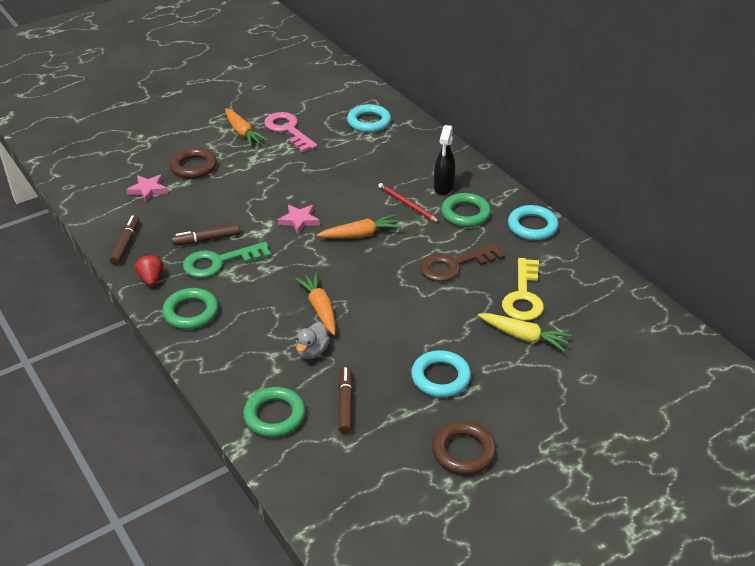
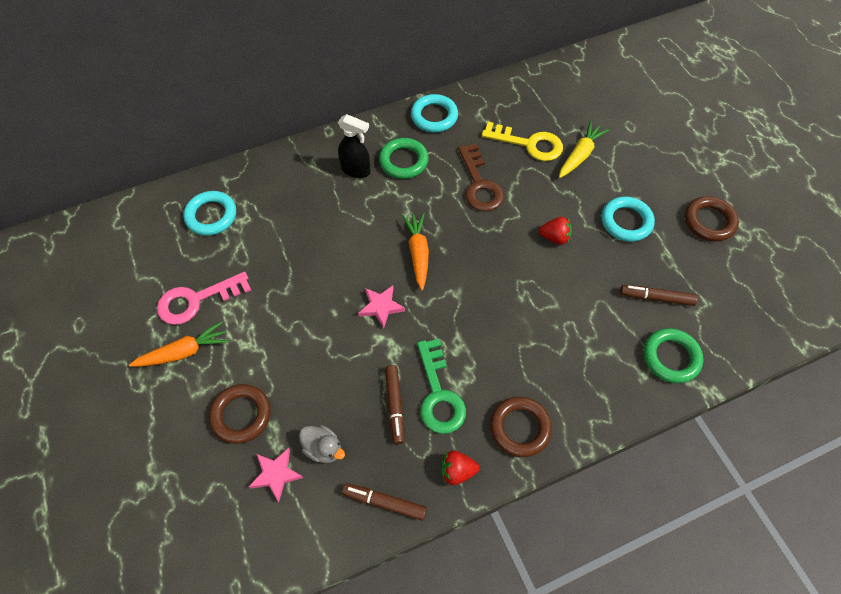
camera: 80 degrees left, 20 degrees up
(191, 312) = (520, 428): green ring -> brown ring
(312, 351) = (588, 317): grey duck -> grey duck (323, 448)
(320, 309) = (528, 303): orange carrot -> none
(403, 323) = (554, 237): none -> red strawberry
(407, 204) = (376, 205): red pencil -> none

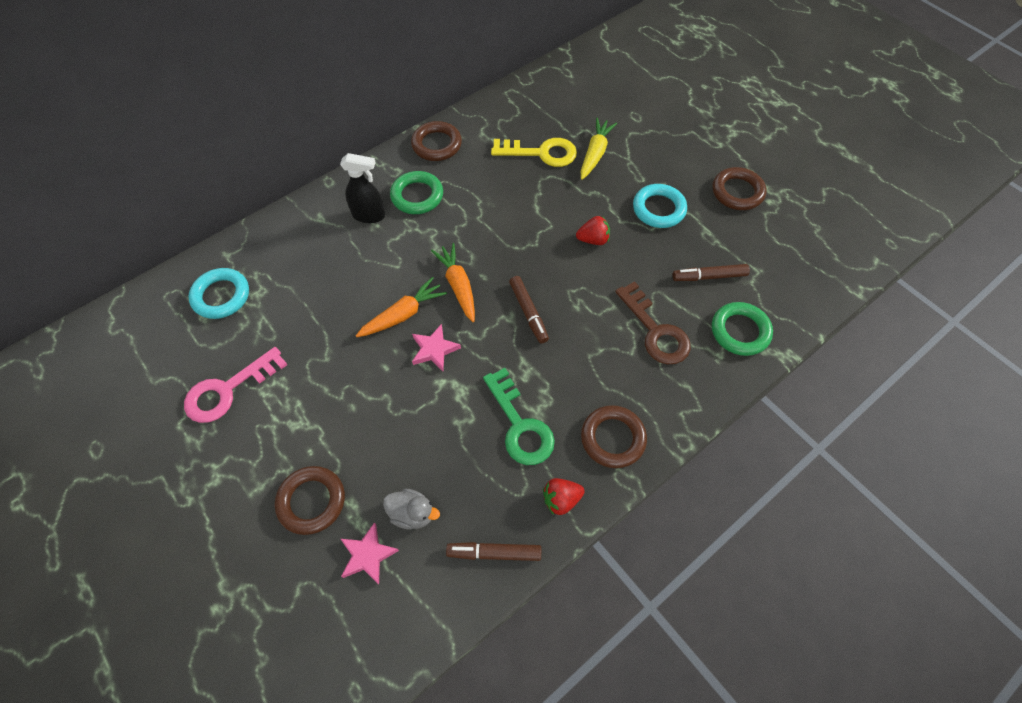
camera: 15 degrees left, 0 degrees up
(183, 352) = (228, 449): orange carrot -> orange carrot (403, 314)
(395, 406) = (477, 449): brown marker -> brown marker (528, 312)
(434, 116) = (437, 145): turquoise ring -> brown ring
(479, 184) = (502, 203): brown key -> brown key (655, 331)

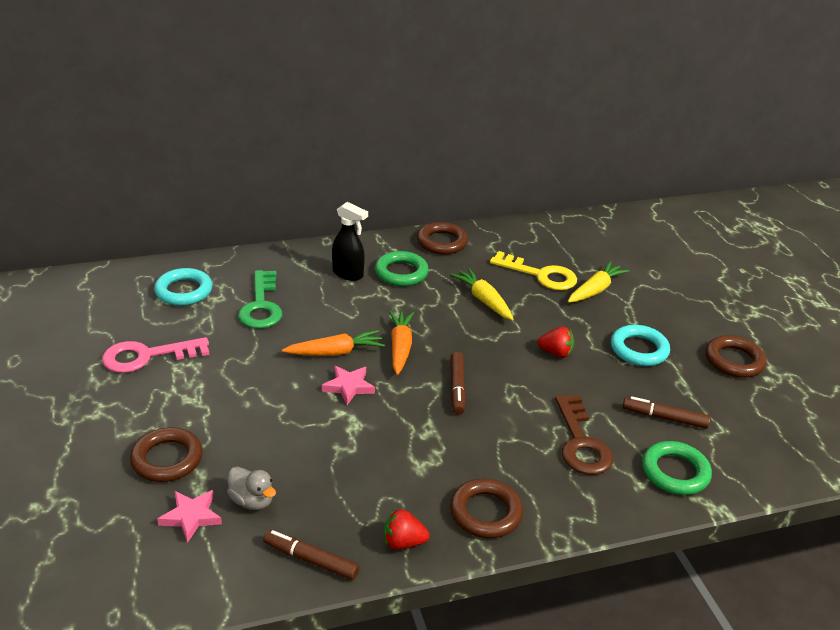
camera: 20 degrees right, 25 degrees down
(505, 202) = (483, 300): none -> yellow carrot
(519, 425) = (396, 470): green key -> green key (261, 305)

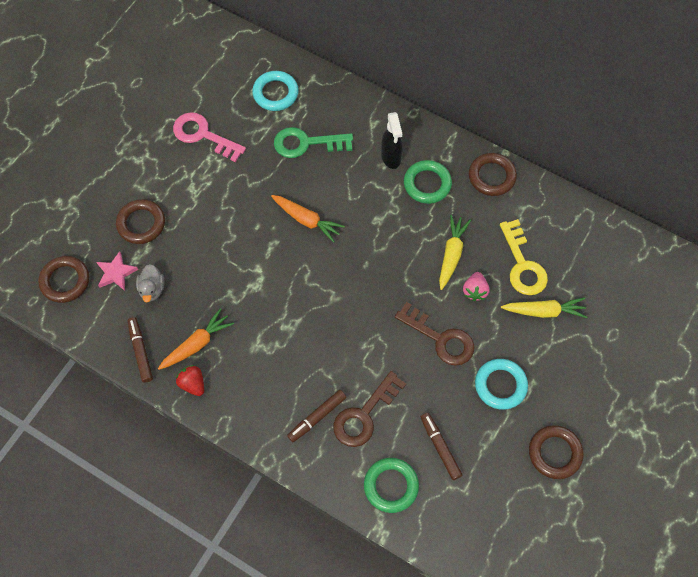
camera: 50 degrees right, 30 degrees up
(261, 305) = (306, 143): green key -> green key turned 45 degrees clockwise
(349, 387) = (284, 254): pink star -> none
(400, 347) = (349, 249): orange carrot -> orange carrot (197, 344)
(457, 388) = (344, 310): brown marker -> brown marker (317, 417)
(485, 512) = (253, 407): brown ring -> brown ring (65, 281)
(533, 309) = (475, 291): none -> pink strawberry
(555, 353) = (440, 338): red strawberry -> brown key

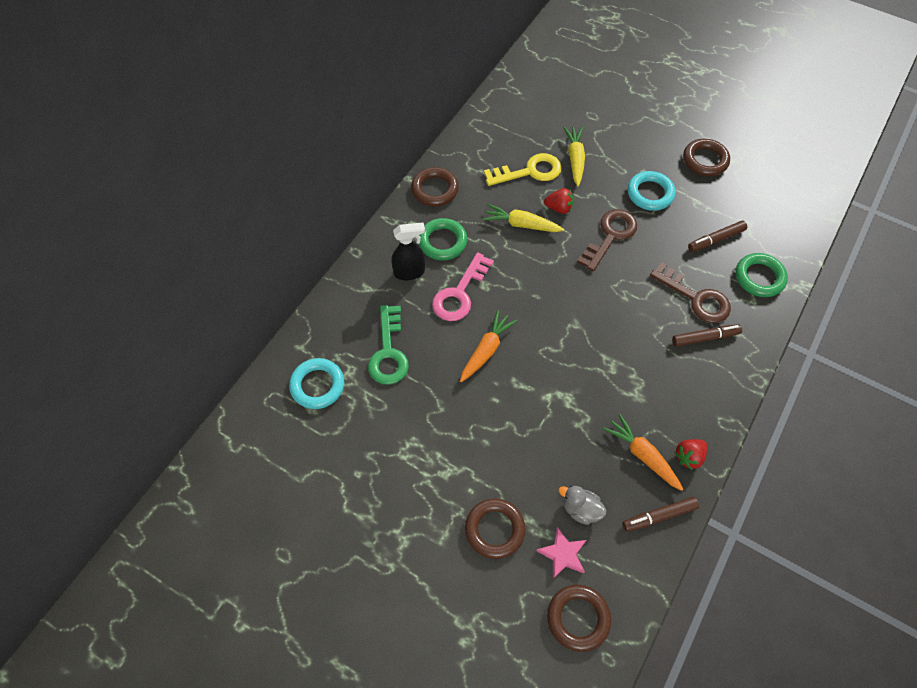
camera: 90 degrees left, 5 degrees down
(152, 289) = (580, 509): grey duck -> grey duck turned 150 degrees counterclockwise
(203, 135) = (371, 464): pink key -> pink key (459, 293)
(317, 417) = (705, 338): brown marker -> brown marker turned 60 degrees counterclockwise
(475, 291) = (559, 208): pink strawberry -> red strawberry

